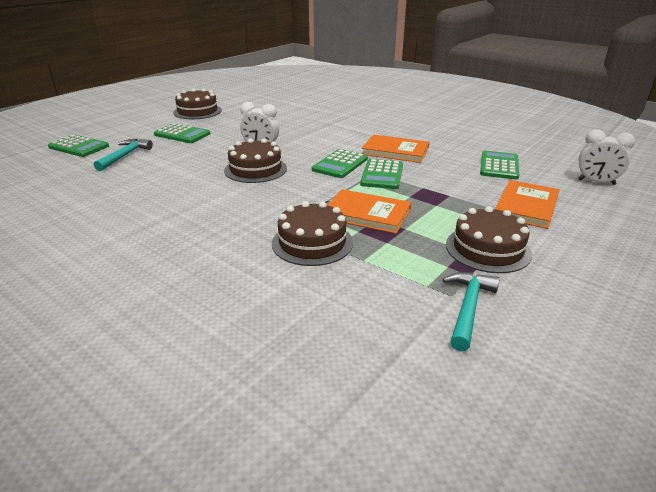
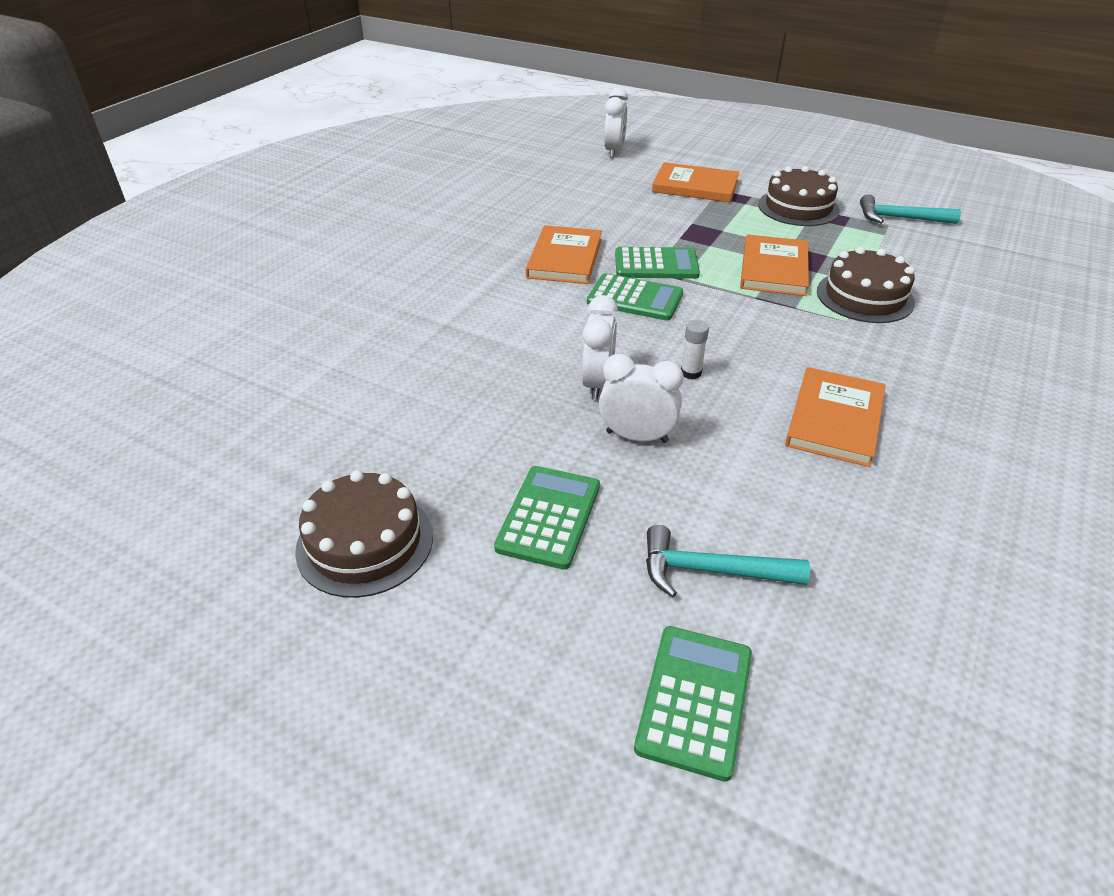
camera: 100 degrees left, 10 degrees up
(186, 199) = (835, 419): none -> orange book
(215, 152) = (637, 437): none -> white clock
(255, 169) = (691, 373): brown cake -> white glue stick
(499, 166) = (590, 193): green calculator -> none

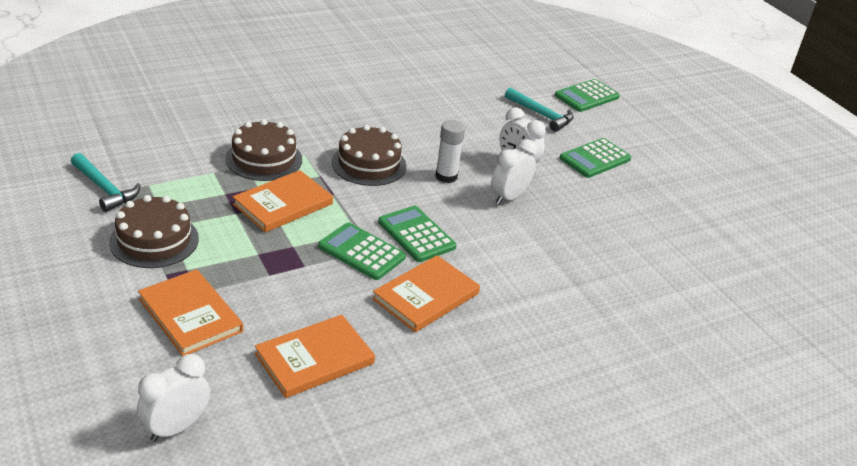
camera: 150 degrees left, 5 degrees down
(365, 542) = (691, 189): brown cake -> brown cake (369, 164)
(691, 373) = (446, 176): white glue stick -> white glue stick, size x1.51
(835, 419) = (404, 125): orange book -> orange book (314, 359)

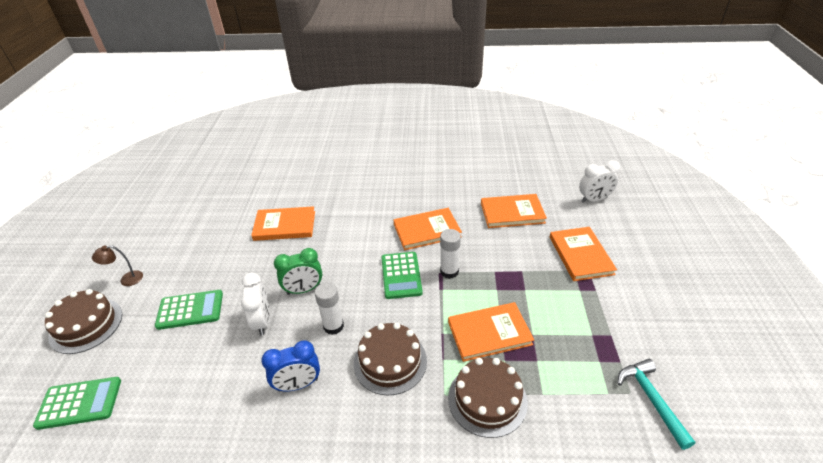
camera: 145 degrees left, 5 degrees up
(154, 240) = (603, 323): brown cake -> brown cake (86, 325)
(361, 252) = (449, 271): green calculator -> white glue stick
(435, 136) = (298, 384): none -> blue clock
(509, 197) = (304, 290): white clock -> green clock
(541, 115) = (163, 385): turquoise hammer -> none
(615, 256) = (285, 225): none -> orange book
(692, 166) = (126, 280): none -> brown lamp

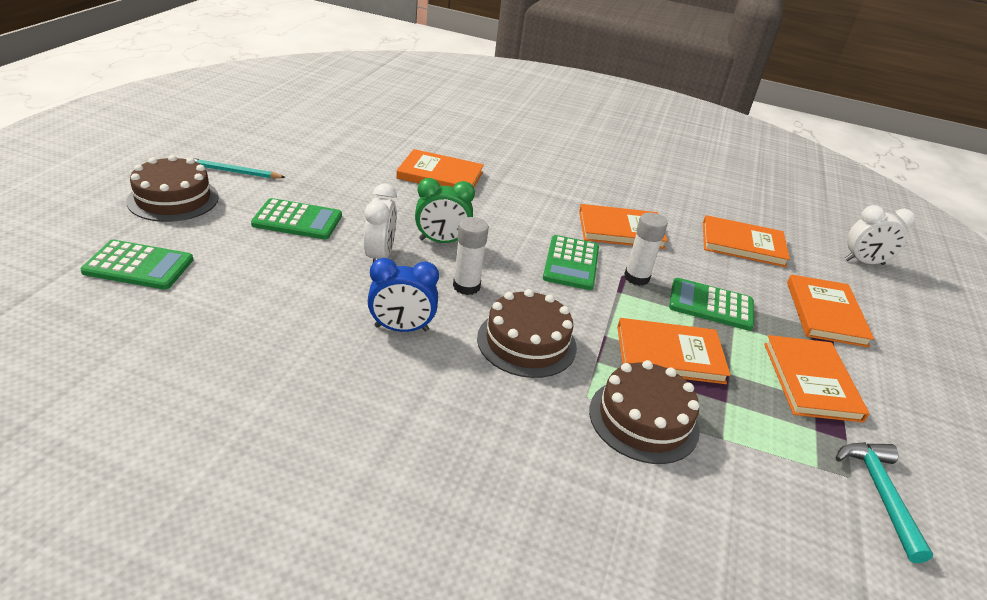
camera: 10 degrees right, 5 degrees down
(126, 280) = (234, 172): brown lamp -> turquoise pencil
(505, 277) = (711, 305): none -> green calculator
(586, 319) = (811, 381): none -> orange book

